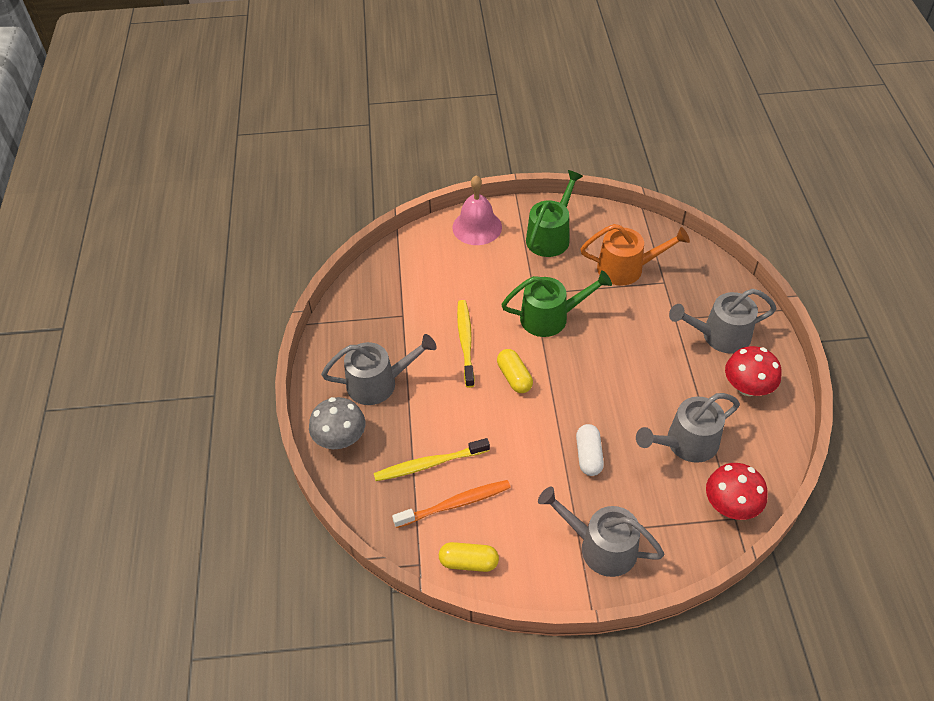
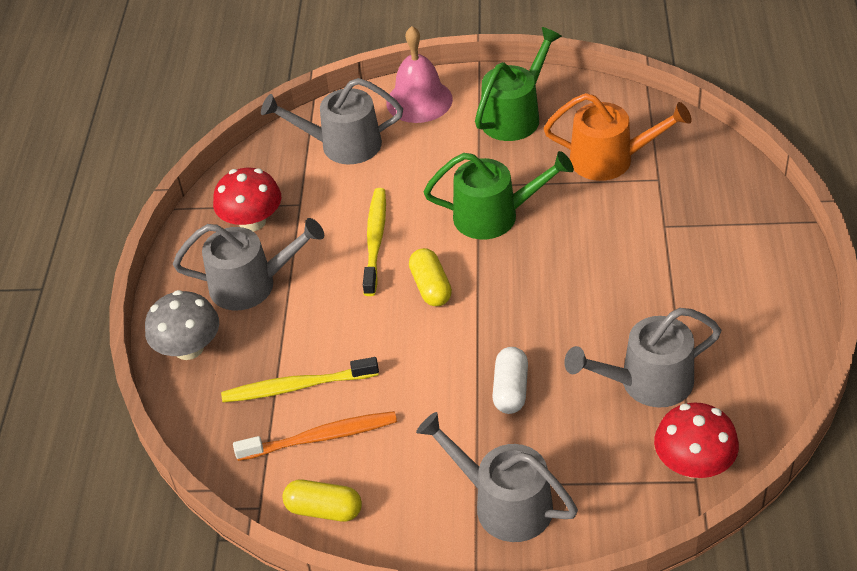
camera: 10 degrees right, 5 degrees down
(720, 335) = (722, 250): grey watering can -> grey watering can (343, 145)
(747, 387) = (747, 316): red mushroom -> red mushroom (252, 221)

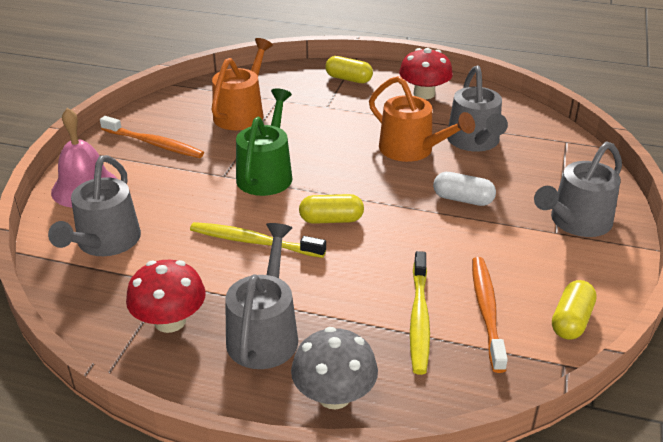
camera: 80 degrees left, 10 degrees down
(515, 116) = (153, 144): green watering can -> orange toothbrush
(598, 325) = (412, 150): none -> orange watering can
(693, 464) = (552, 139): red mushroom -> red mushroom (424, 94)
(747, 228) = (348, 79): none -> yellow capsule

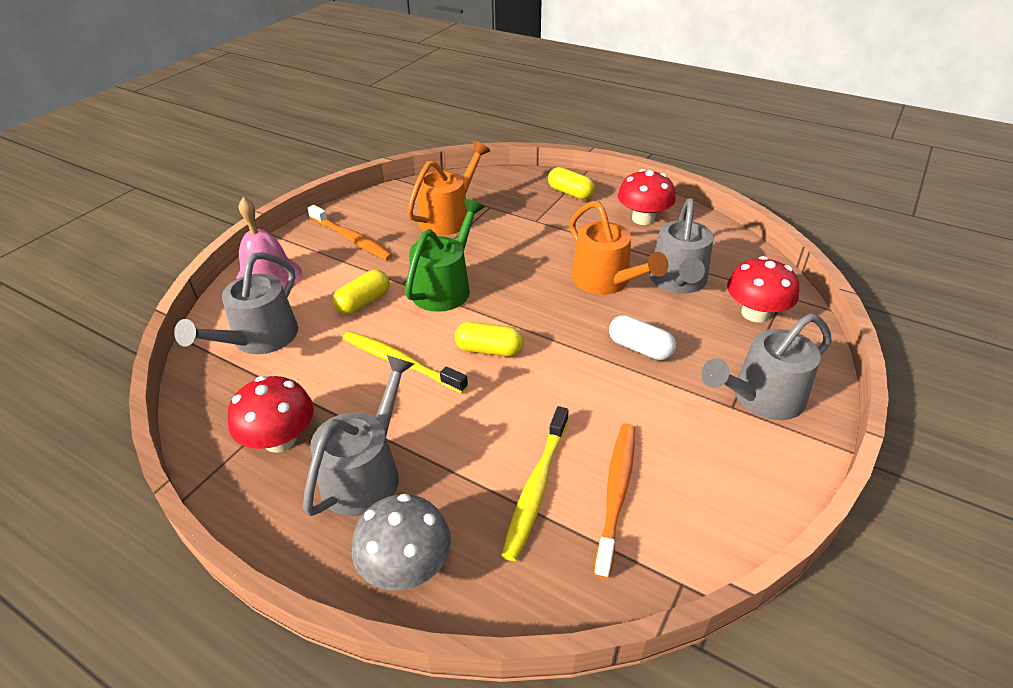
camera: 15 degrees right, 5 degrees up
(548, 159) = (755, 313): none -> red mushroom
(571, 321) = (712, 526): yellow capsule -> yellow capsule (363, 302)

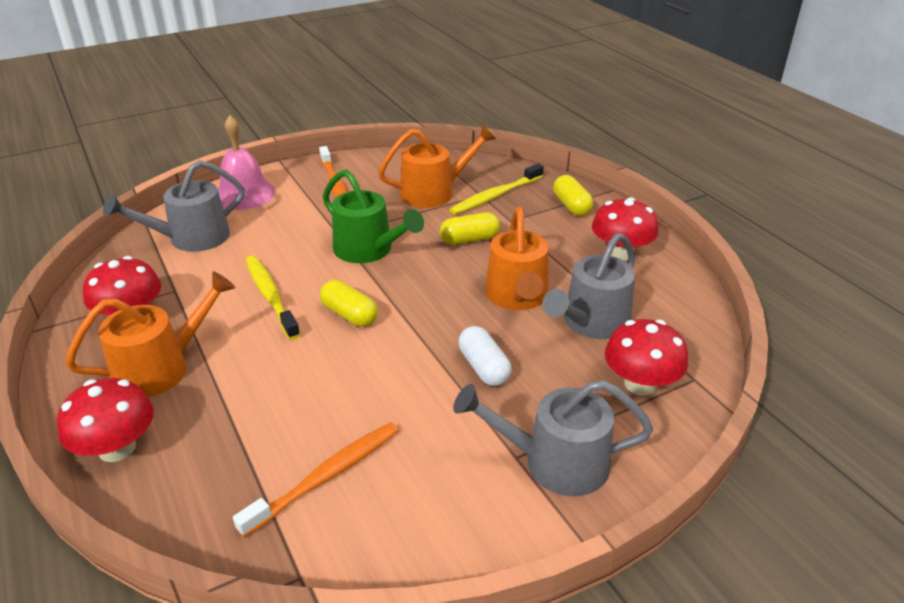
camera: 30 degrees right, 5 degrees down
(363, 302) = (292, 238): yellow capsule -> yellow capsule (469, 239)
(366, 473) = (160, 368): grey watering can -> orange watering can
(406, 566) = (117, 448): grey mushroom -> red mushroom
(445, 287) = (368, 250): green watering can -> green watering can turned 75 degrees clockwise
(536, 487) = (269, 439): yellow toothbrush -> yellow toothbrush (495, 196)

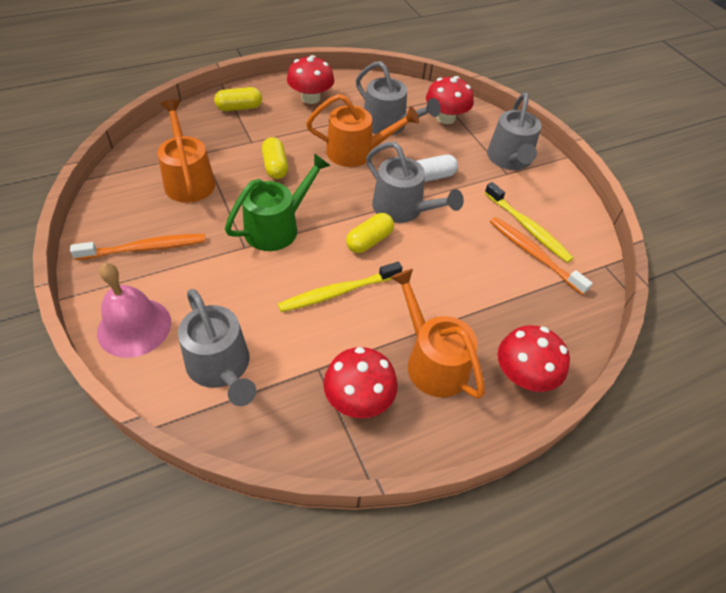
camera: 90 degrees left, 15 degrees up
(410, 340) = (402, 209): none -> grey watering can
(495, 196) = (209, 144): yellow toothbrush -> yellow toothbrush (527, 227)

